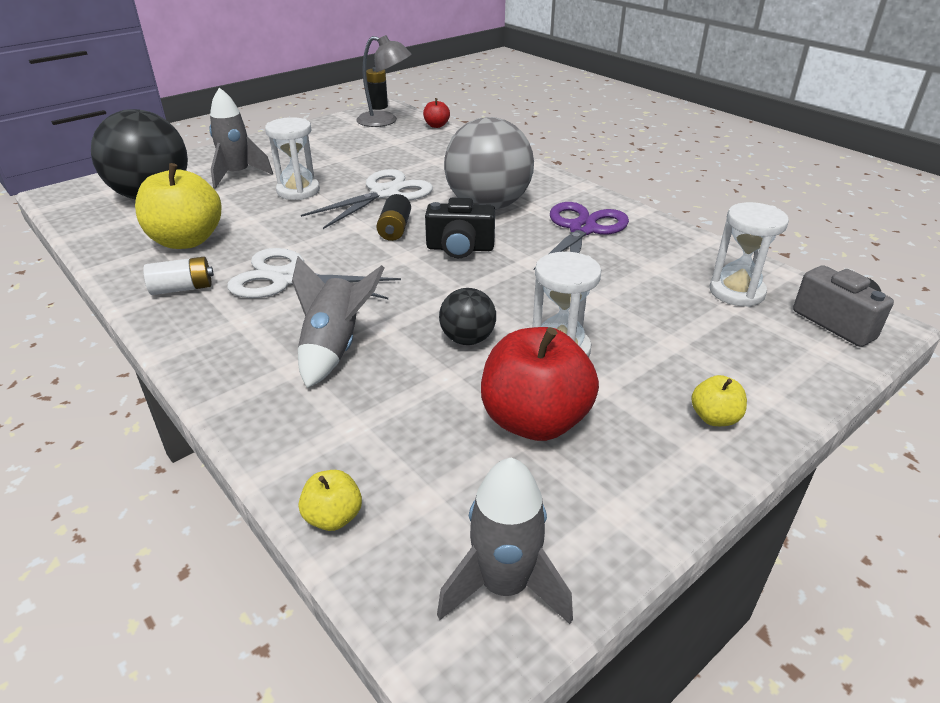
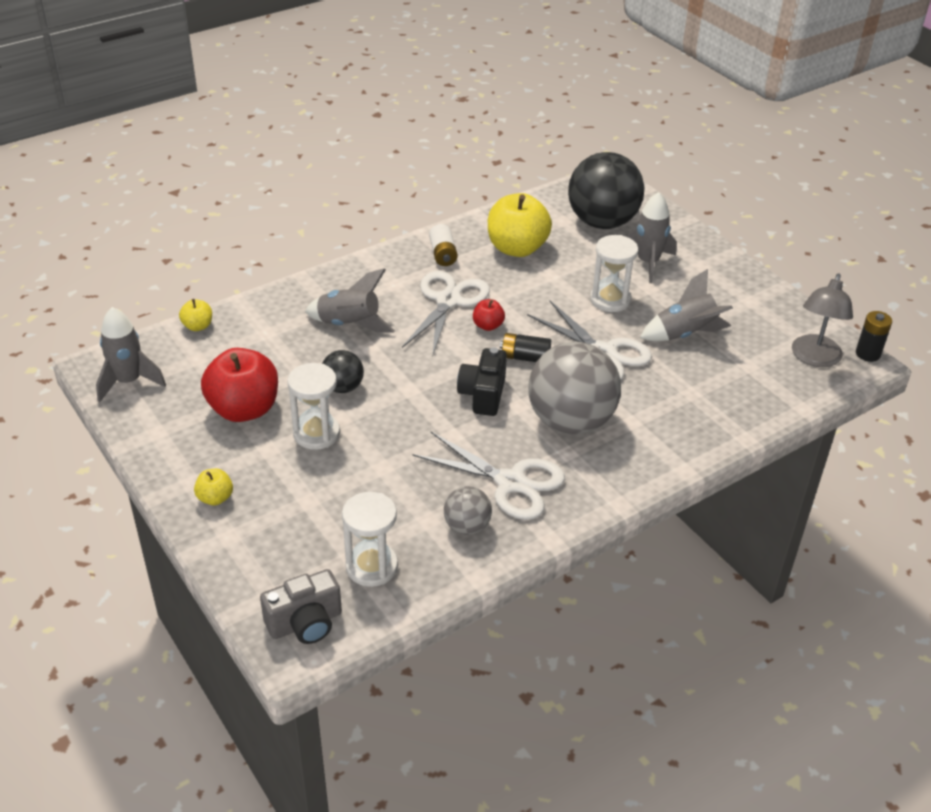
camera: 95 degrees right, 5 degrees up
(355, 161) = (685, 334): none -> grey rocket
(436, 126) = (804, 400): red apple -> red apple (488, 326)
(582, 229) = (511, 483): purple scissors -> white scissors
(650, 247) = (467, 526): none -> grey ball

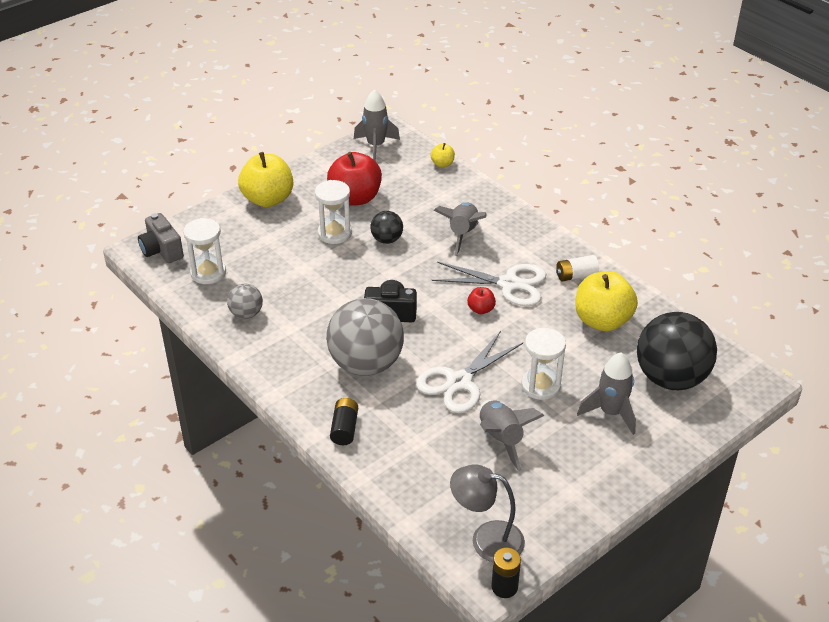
camera: 85 degrees right, 0 degrees up
(215, 498) = (268, 199): yellow apple -> yellow apple, size x2.15
(511, 483) = (292, 333): white scissors -> none
(525, 357) = (443, 334): black battery -> black battery (344, 428)

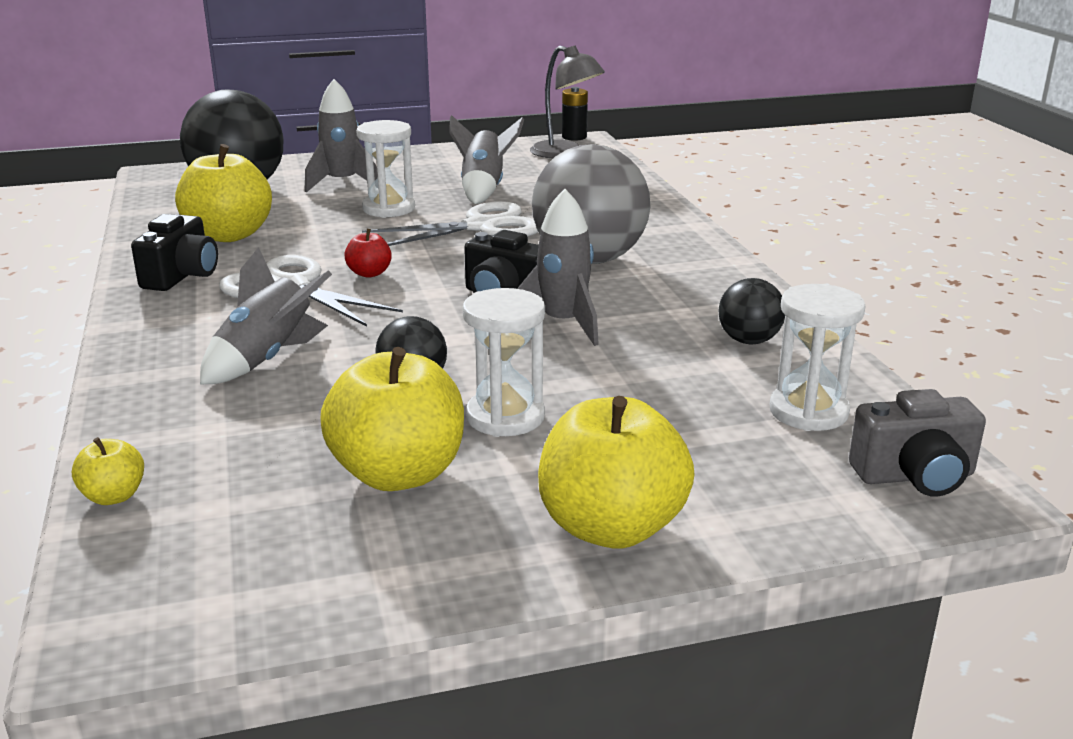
camera: 155 degrees left, 15 degrees down
(162, 250) = (915, 476): grey camera -> grey camera turned 90 degrees clockwise
(246, 314) = (749, 341): grey ball -> black ball
(344, 428) = (658, 222): black battery -> none
(355, 198) = (398, 473): red apple -> yellow apple
(376, 146) = (205, 599): grey rocket -> grey rocket (563, 324)
(576, 276) = (181, 276): white battery -> black camera

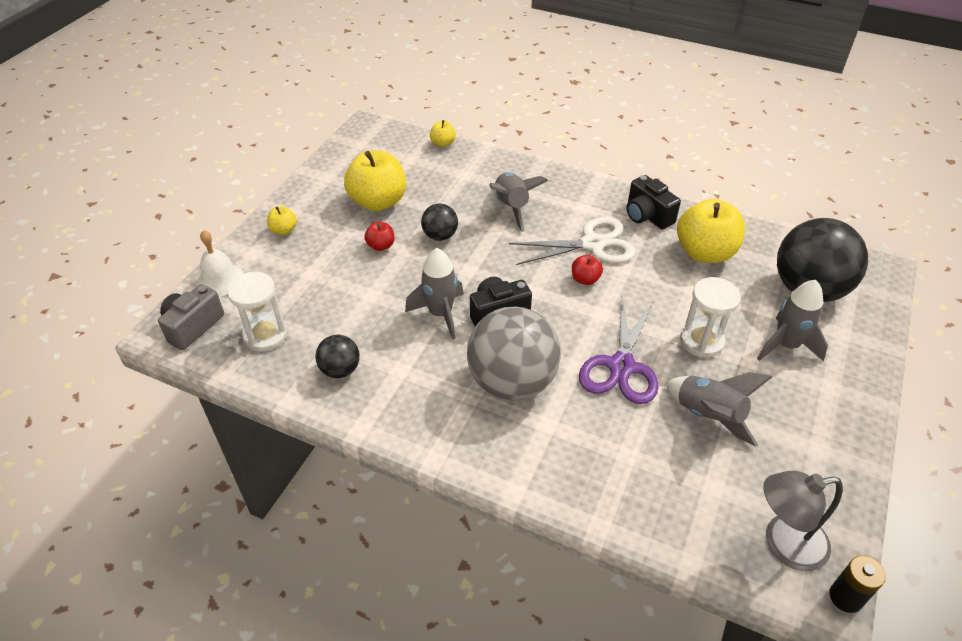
camera: 130 degrees right, 20 degrees up
(481, 227) = (621, 366): white scissors -> purple scissors
(505, 417) = (381, 246): white hourglass -> red apple
(611, 527) = (284, 230): yellow apple -> yellow apple, size x0.47
(811, 514) = (220, 280): none -> white bell

